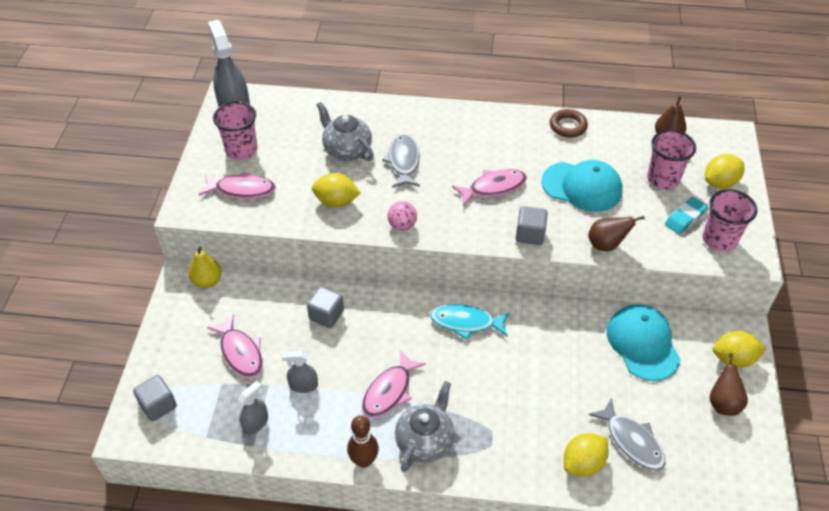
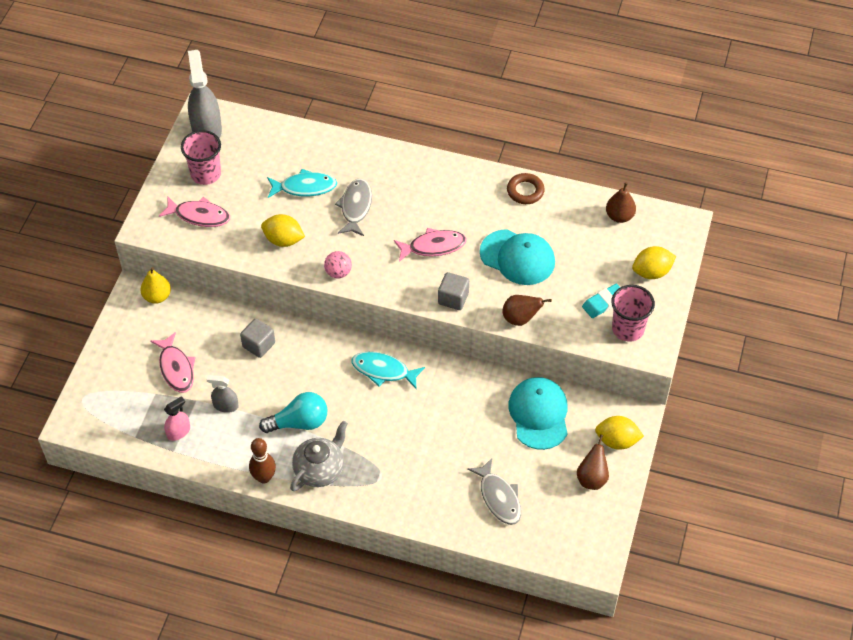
camera: 10 degrees right, 5 degrees up
(158, 405) = (98, 404): grey cube -> none
(255, 423) = (178, 432): grey spray bottle -> pink spray bottle
(346, 150) = (304, 187): grey teapot -> turquoise fish
(389, 391) = (299, 422): pink fish -> turquoise light bulb
(583, 463) = (450, 509): yellow lemon -> none
(663, 179) = (598, 260): pink cup -> none

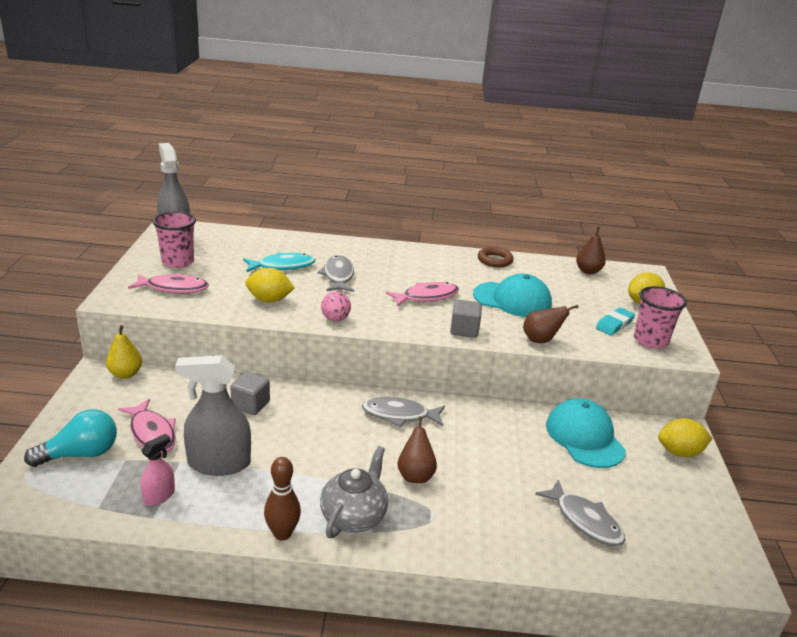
camera: 15 degrees left, 25 degrees down
(225, 406) = (219, 463): grey spray bottle -> grey spray bottle, size x1.93
(299, 422) = (315, 471): turquoise light bulb -> turquoise light bulb (81, 454)
(383, 371) = (399, 415): turquoise fish -> grey fish
(592, 478) = (676, 489): brown pear -> brown pear (415, 475)

